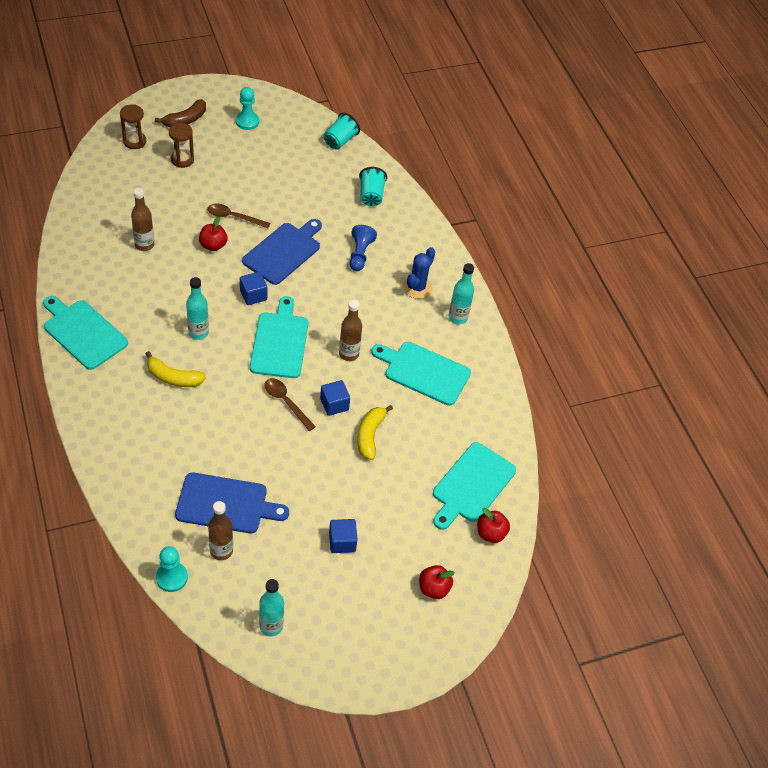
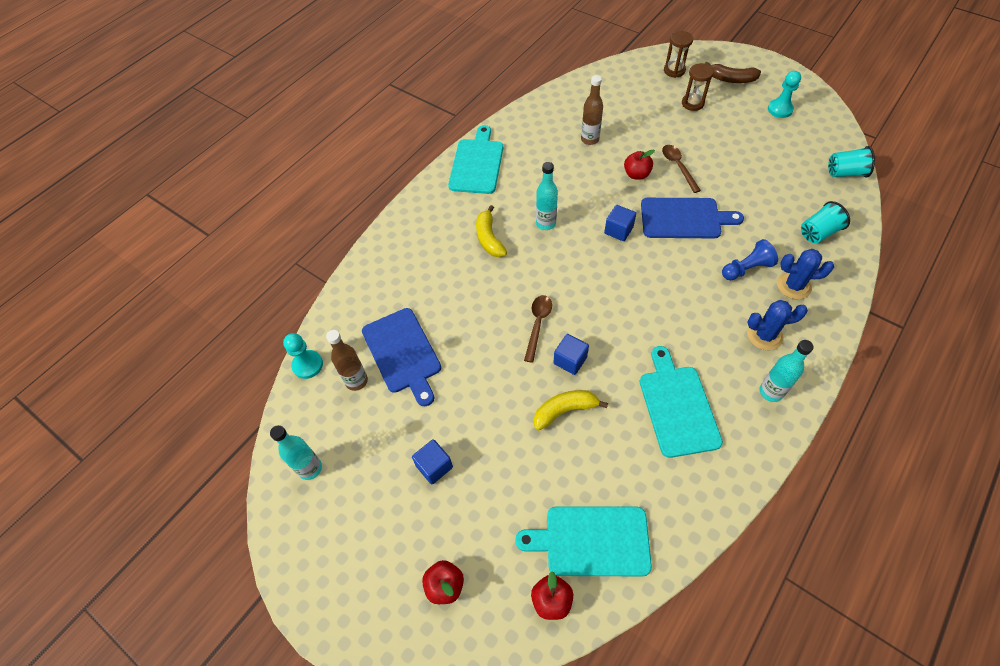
camera: 65 degrees right, 5 degrees up
(280, 342) = (592, 279): turquoise cutting board -> none
(349, 354) = (633, 334): brown bottle -> none
(397, 242) = (793, 286): none -> blue cactus

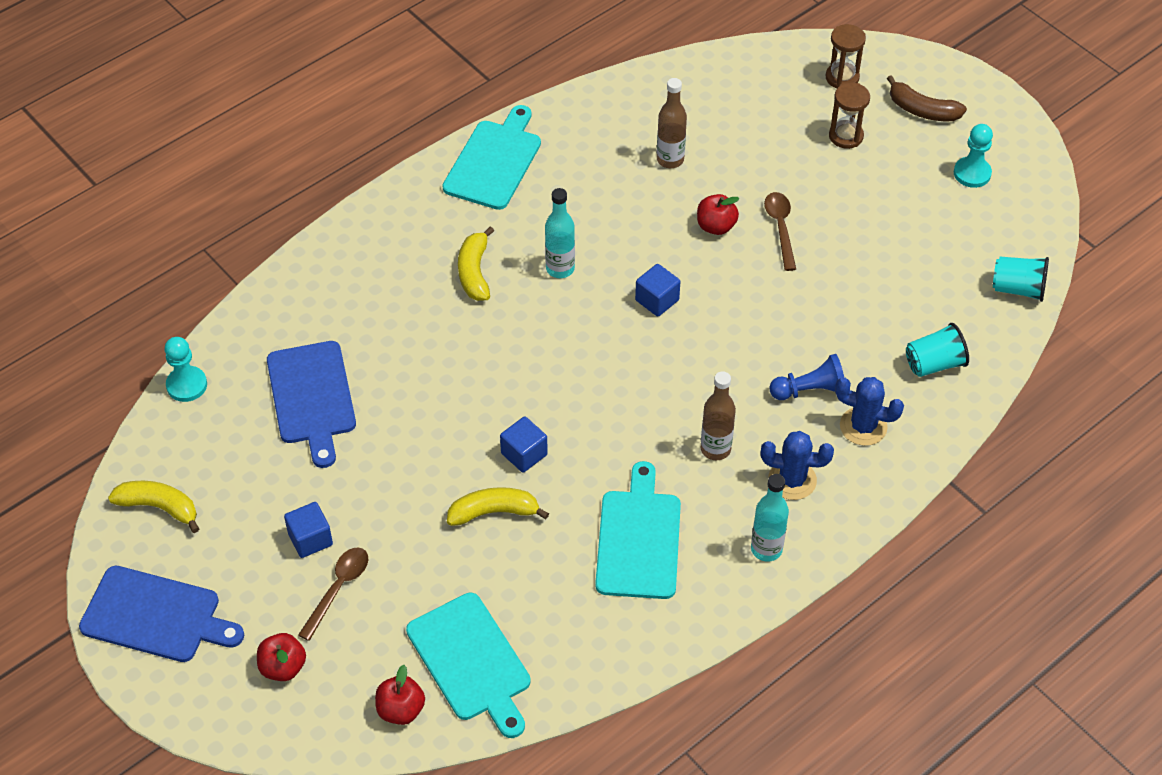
camera: 10 degrees right, 5 degrees down
(310, 468) = (159, 507): turquoise bottle -> yellow banana
(356, 381) = (243, 418): brown bottle -> brown bottle (715, 449)
(538, 324) = (499, 400): brown spoon -> brown spoon (338, 589)
(592, 541) = (471, 661): turquoise cutting board -> turquoise cutting board turned 135 degrees counterclockwise
(684, 218) = (755, 303): blue cutting board -> blue cutting board (156, 616)

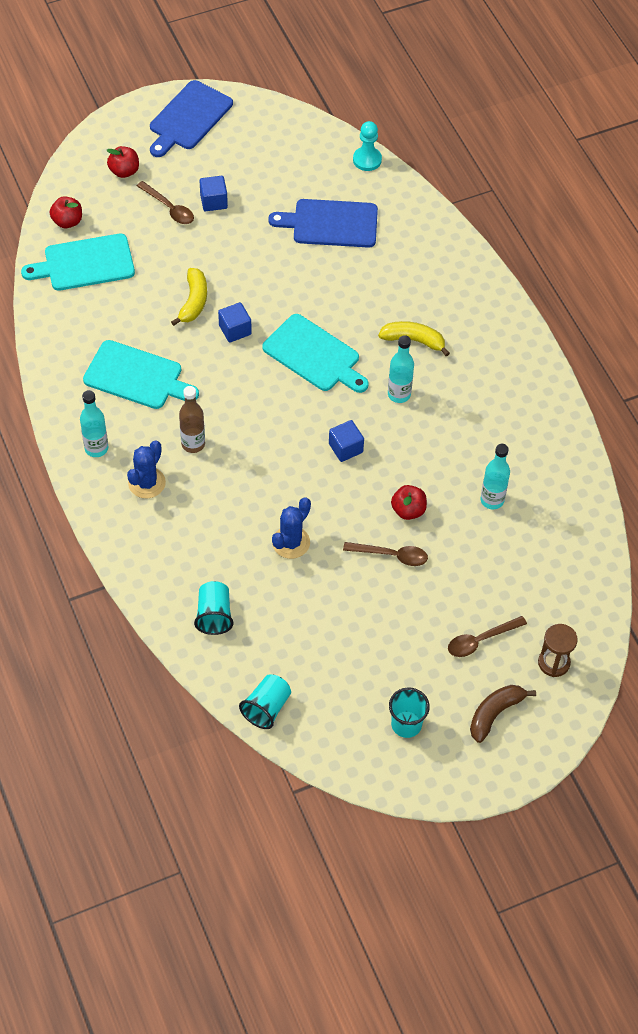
camera: 105 degrees right, 5 degrees up
(159, 507) = (271, 131): yellow banana -> none
(494, 161) = (526, 380): turquoise cutting board -> turquoise cutting board (314, 355)
(670, 160) = (492, 500): brown bottle -> turquoise bottle
(810, 390) = (222, 521): blue pawn -> none
(846, 136) = (480, 640): brown hourglass -> brown spoon
(863, 426) = (175, 545): blue cactus -> blue cactus (291, 542)
(972, 173) = (406, 724): turquoise pawn -> turquoise cup

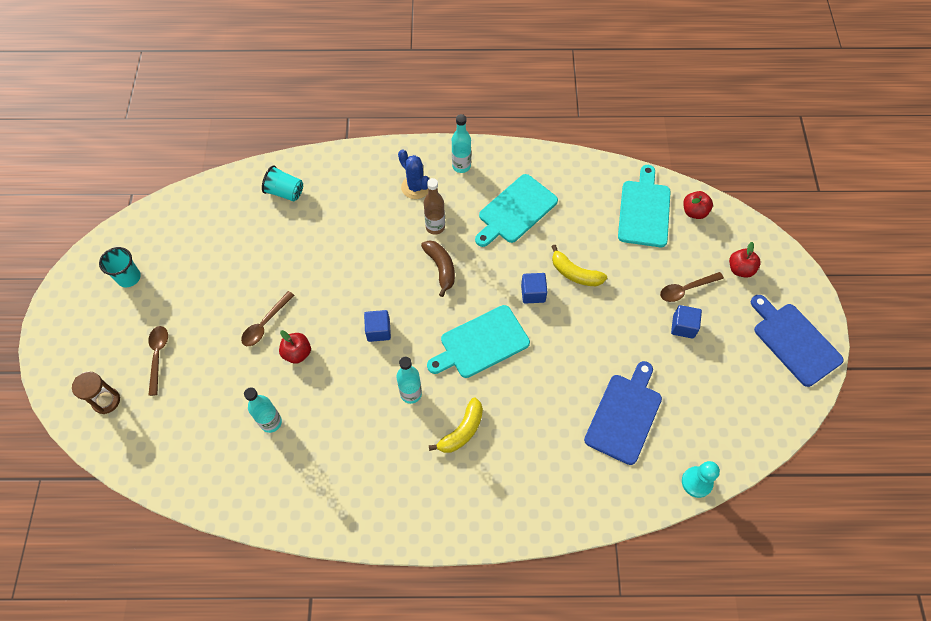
camera: 115 degrees right, 5 degrees up
(266, 708) = (197, 198): turquoise cup -> none
(291, 542) = (315, 260): blue cactus -> none
(495, 713) = (97, 339): brown banana -> brown banana (441, 268)

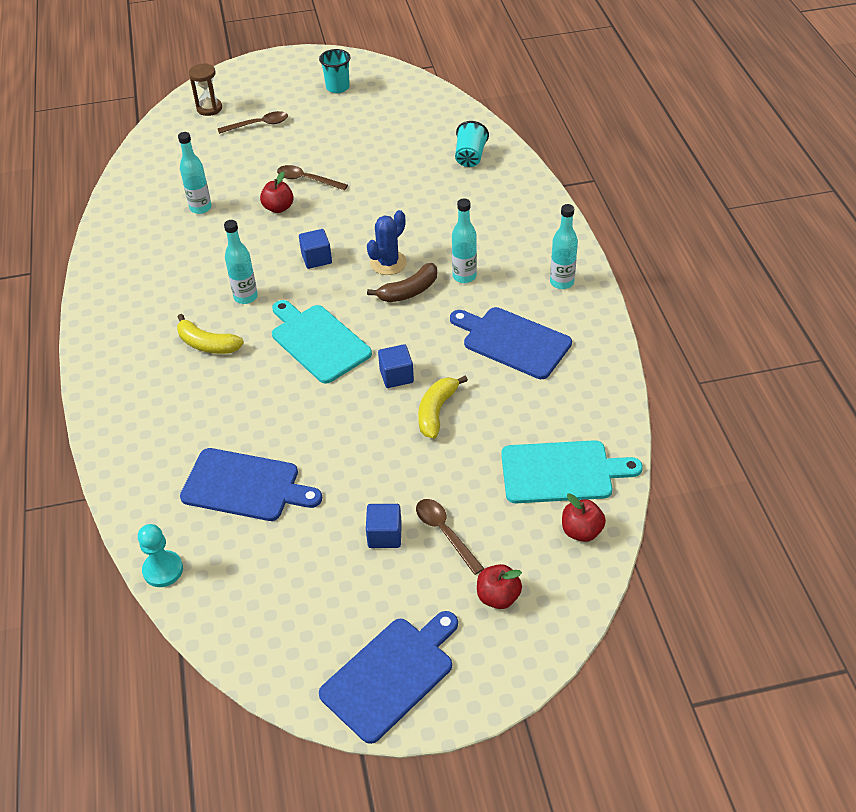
camera: 80 degrees right, 15 degrees down
(415, 187) = (515, 250): blue cactus -> blue cactus (388, 263)
(435, 227) = (464, 276): brown bottle -> turquoise bottle
(515, 211) = (513, 341): turquoise cutting board -> blue cutting board

